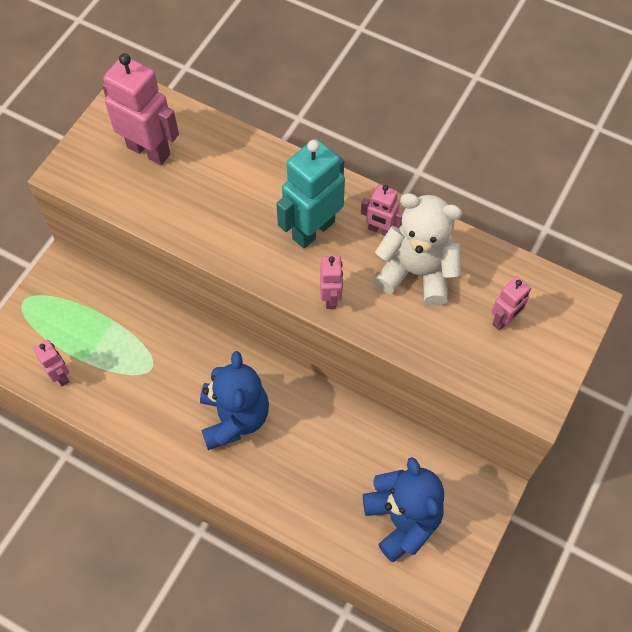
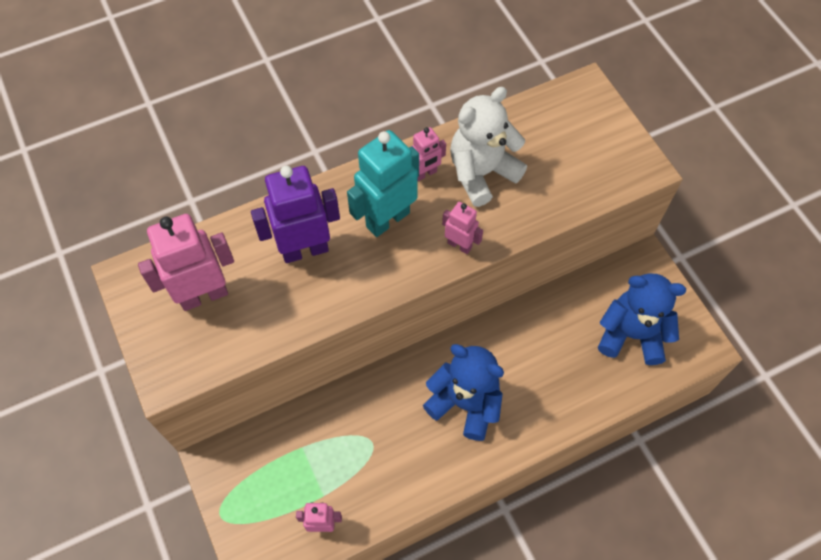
camera: 55 degrees left, 0 degrees up
(239, 190) = (305, 250): none -> purple robot
(313, 230) = (387, 219): turquoise robot -> turquoise robot turned 60 degrees clockwise
(504, 320) = (564, 144): pink robot -> none

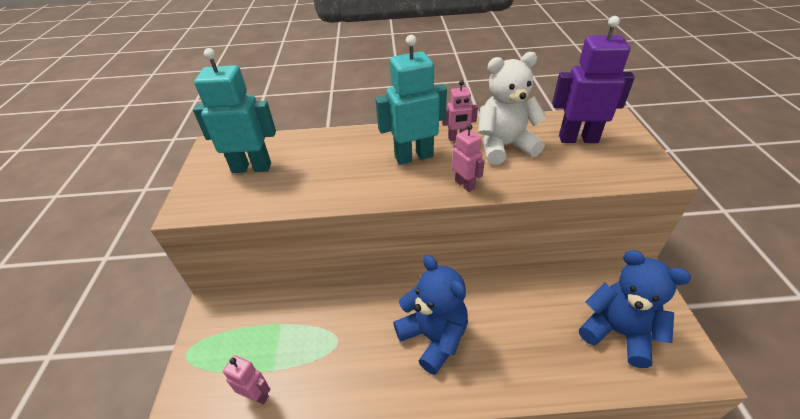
camera: 25 degrees right, 20 degrees down
(203, 295) = (252, 167): pink robot -> turquoise robot
(305, 250) = (340, 160): purple robot -> purple robot (578, 139)

